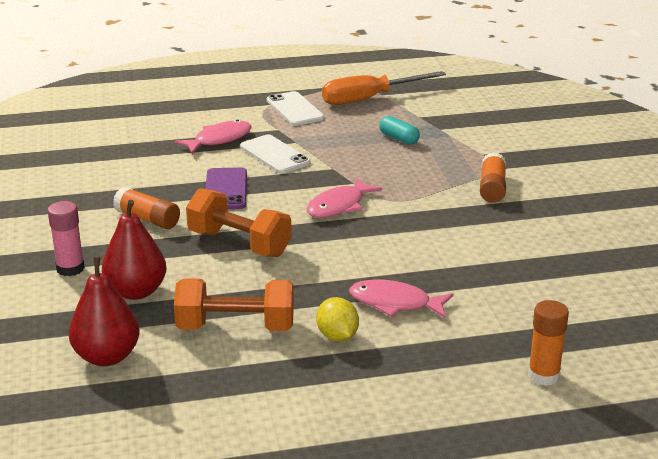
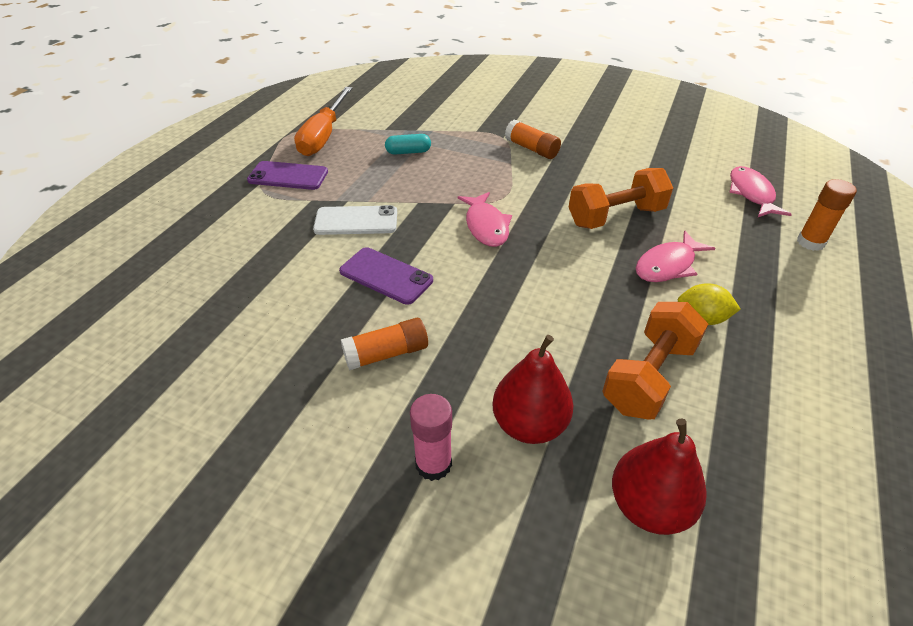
camera: 55 degrees left, 15 degrees up
(219, 139) = (284, 240): pink fish -> pink fish (751, 194)
(239, 243) = (496, 310): orange dumbbell -> orange dumbbell (615, 216)
(295, 109) = (288, 176): white phone -> purple phone

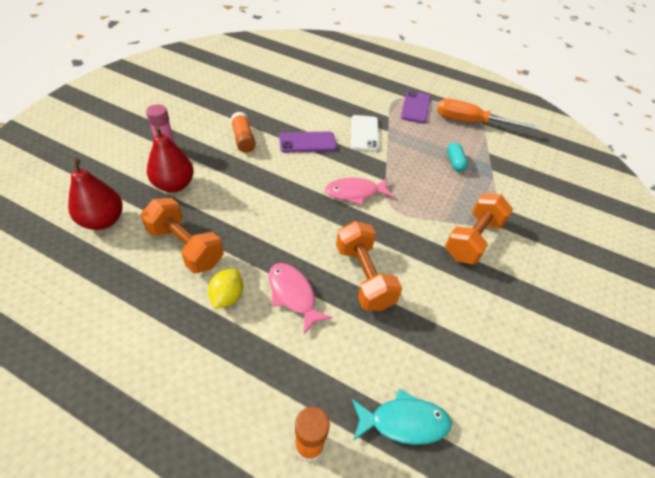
camera: 90 degrees right, 5 degrees up
(386, 276) = (307, 142): purple phone -> purple phone turned 45 degrees clockwise
(531, 149) = (473, 239): orange glue stick -> orange dumbbell
(751, 194) = (404, 422): pink fish -> turquoise fish

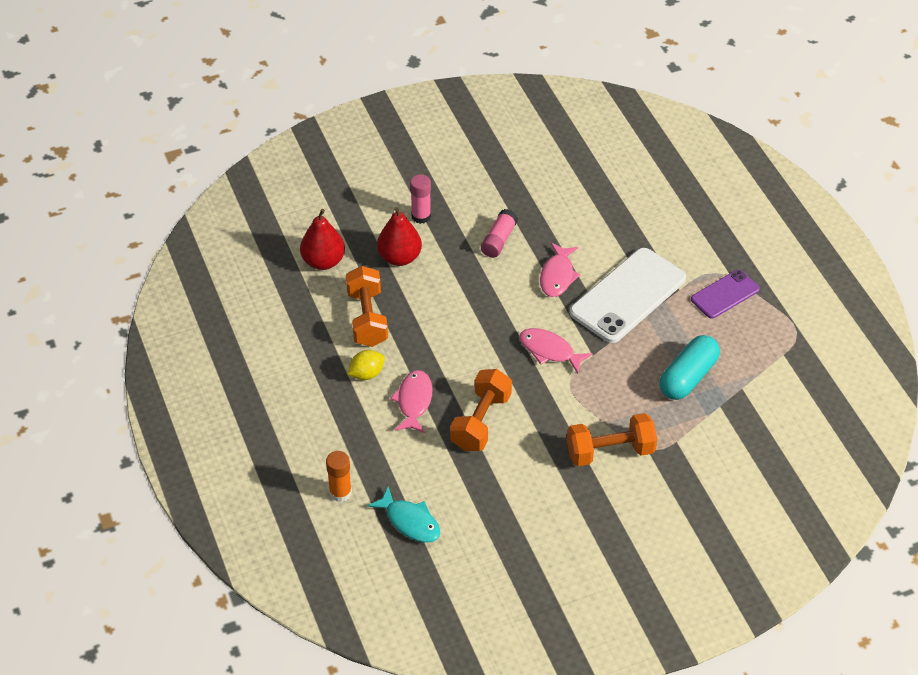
camera: 45 degrees right, 0 degrees up
(243, 139) = (498, 240): orange glue stick -> pink glue stick
(307, 142) = (557, 276): purple phone -> pink fish
(364, 133) = (628, 296): white phone -> white phone, size x1.80
(455, 162) = (688, 377): turquoise capsule -> turquoise capsule, size x1.82
(471, 122) = (769, 345): orange screwdriver -> none

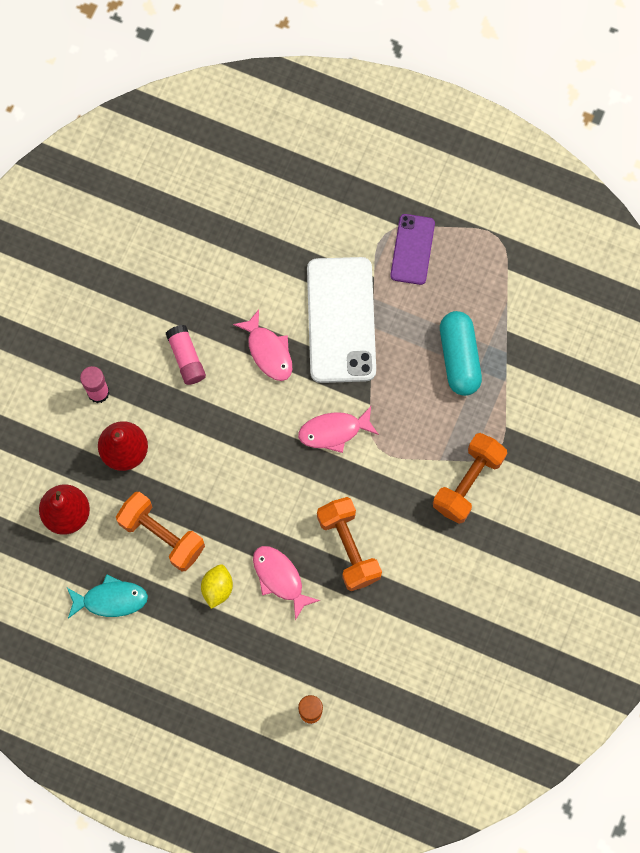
camera: 45 degrees left, 25 degrees up
(410, 521) = (387, 687): turquoise fish -> turquoise fish (111, 599)

